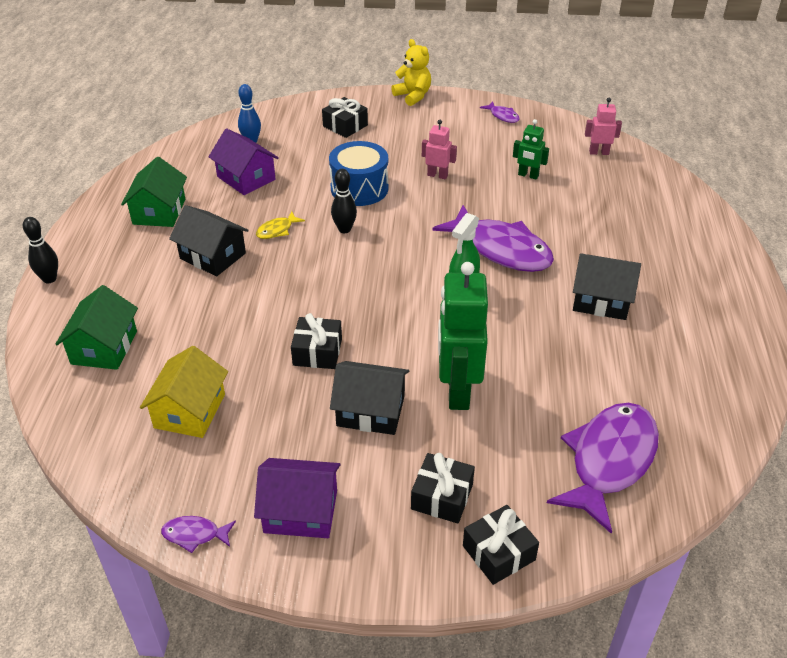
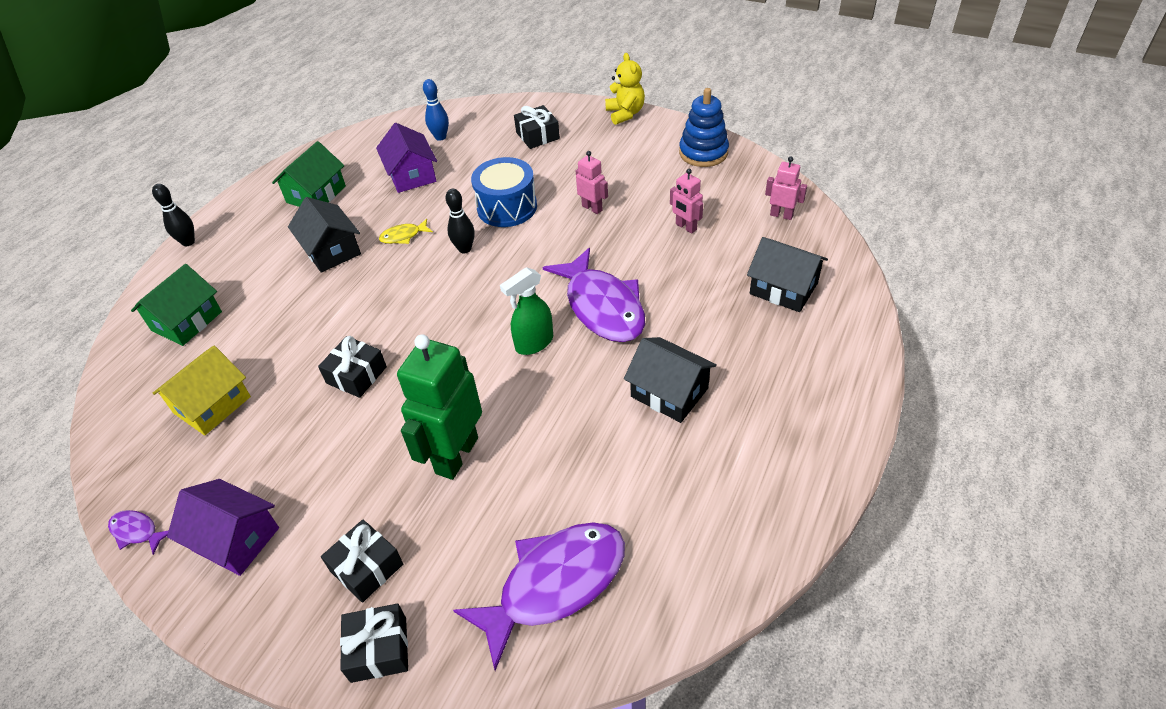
camera: 25 degrees right, 5 degrees up
(370, 411) = (362, 452): black house -> black house (783, 288)
(502, 116) = (703, 152): purple fish -> blue stacking toy
(528, 175) = (685, 227): green robot -> pink robot

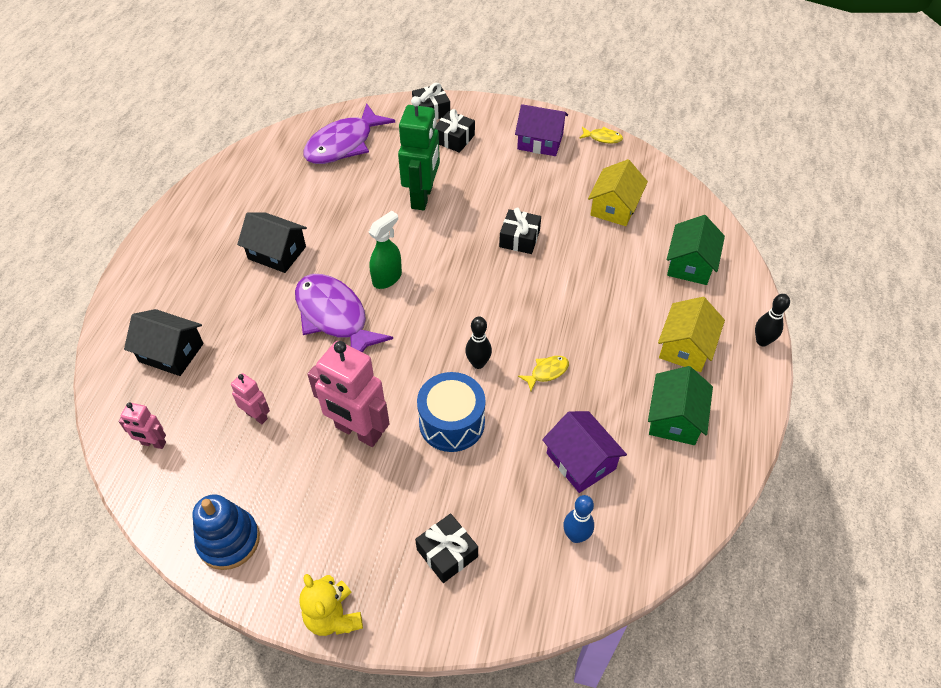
camera: 165 degrees right, 5 degrees up
(137, 531) = (602, 138): purple fish -> yellow fish
(261, 244) = (685, 347): none -> yellow house
(331, 250) = (610, 347): black house -> none
(592, 208) = (358, 431): pink robot -> pink robot, size x2.01

